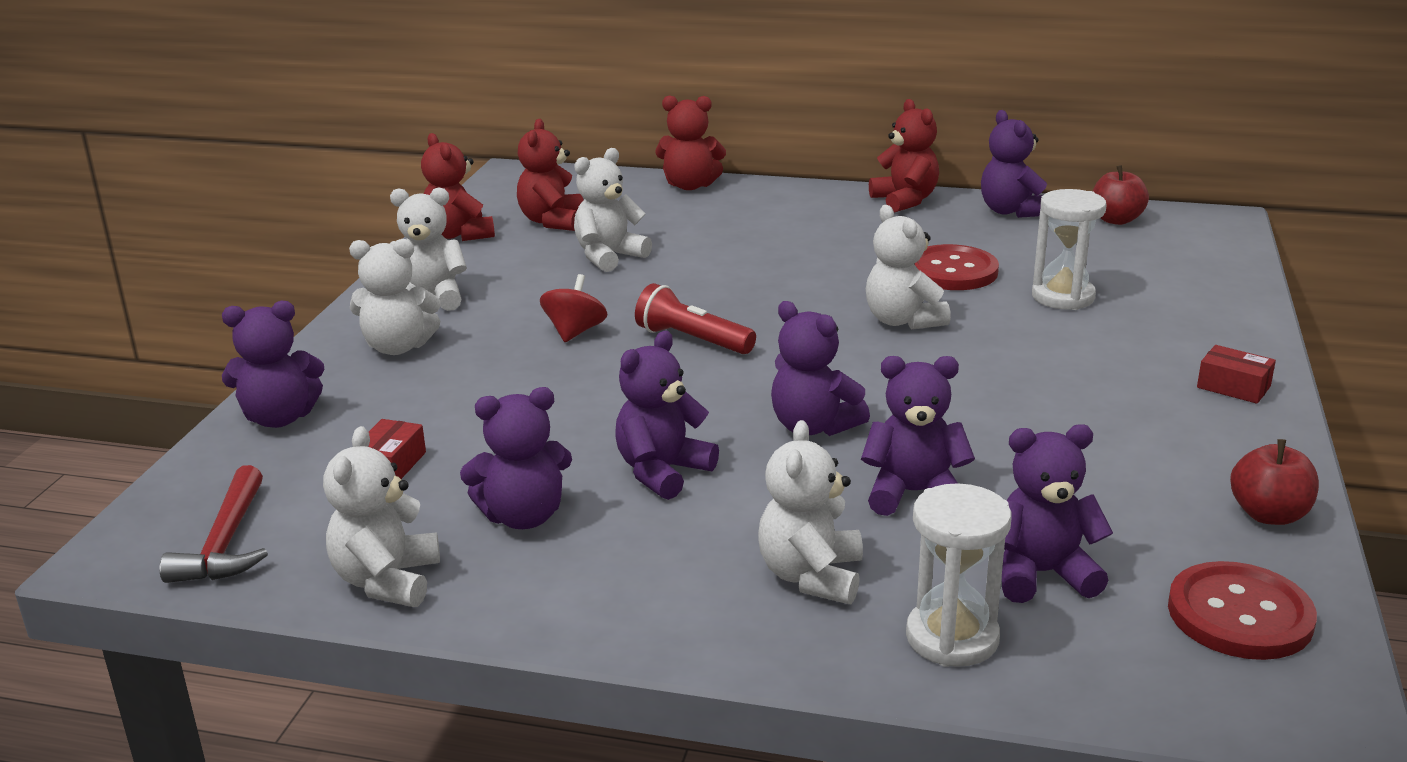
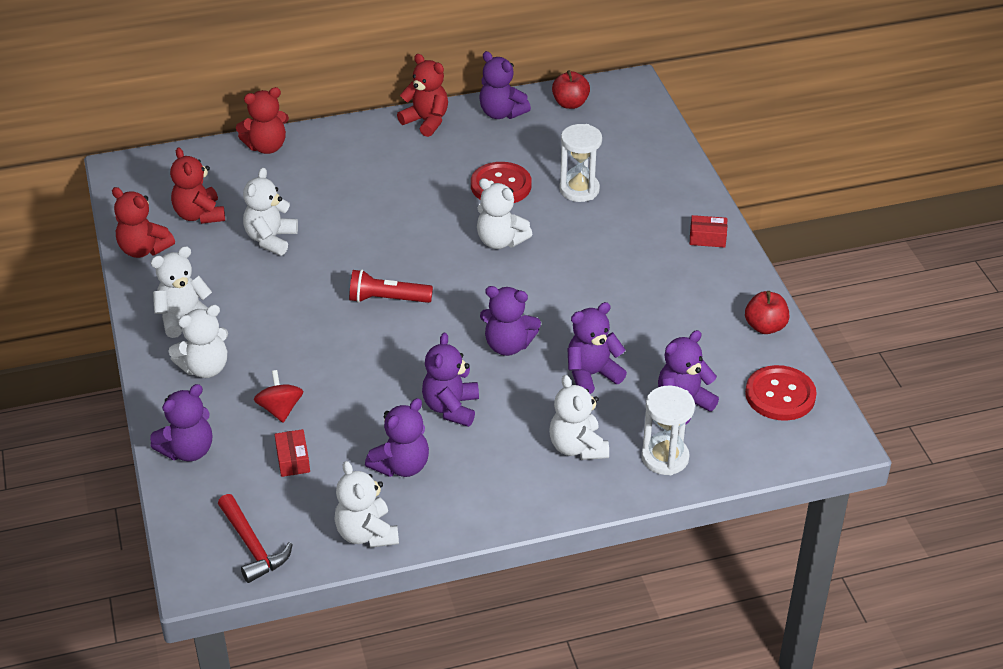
camera: 30 degrees left, 15 degrees up
(575, 332) = (308, 316): red spinning top -> red spinning top (280, 409)

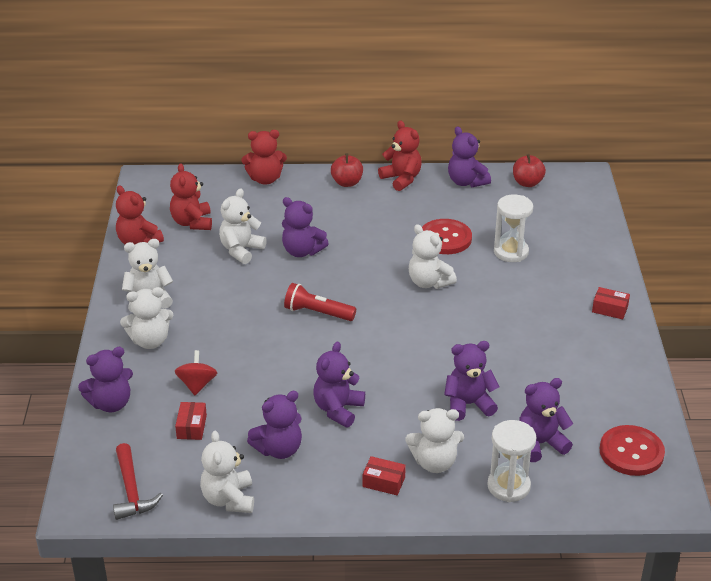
camera: 15 degrees right, 5 degrees down
(508, 345) = (405, 367): purple teddy bear -> purple teddy bear (302, 251)
(530, 480) = (383, 482): none -> red box
(577, 447) = (434, 462): white teddy bear -> white teddy bear turned 90 degrees counterclockwise
(765, 327) = (637, 392): red apple -> red apple (347, 183)

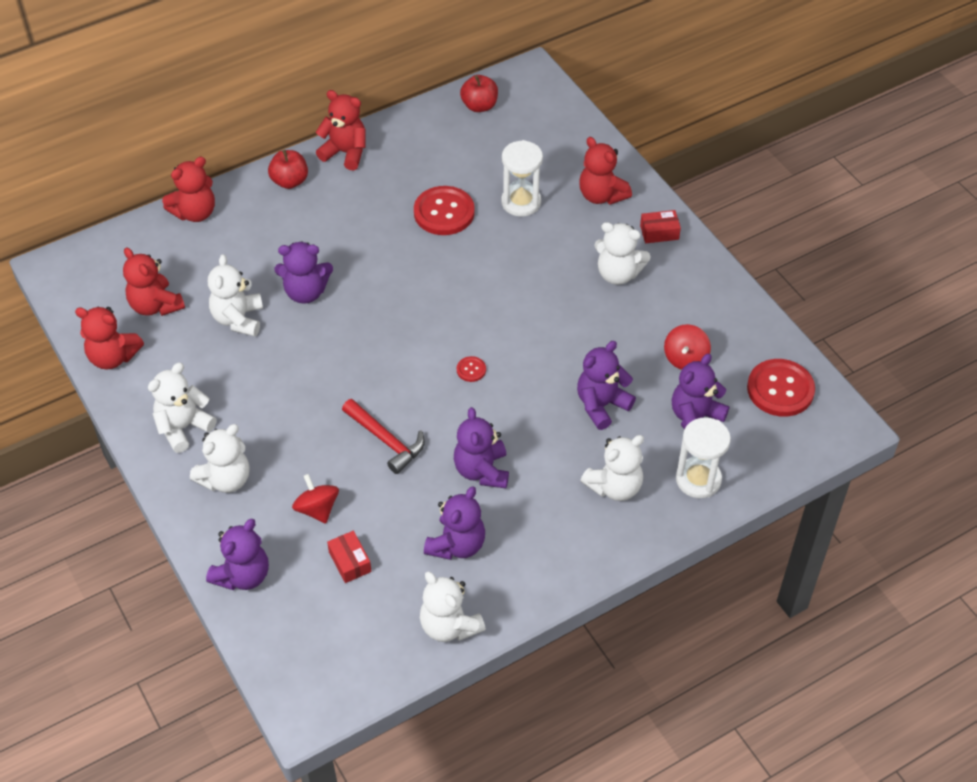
camera: 30 degrees left, 15 degrees up
(132, 490) = (345, 665): red hammer -> red hammer (386, 440)
(317, 313) = (378, 363): red flashlight -> none
(383, 482) = (583, 532): red box -> none
(384, 342) = (471, 370): none -> red button
(429, 282) = (465, 275): white teddy bear -> white teddy bear (618, 274)
(466, 182) = (416, 129): purple teddy bear -> none
(564, 400) = (685, 358): none -> red spinning top
(580, 269) = (601, 195): none -> red teddy bear

